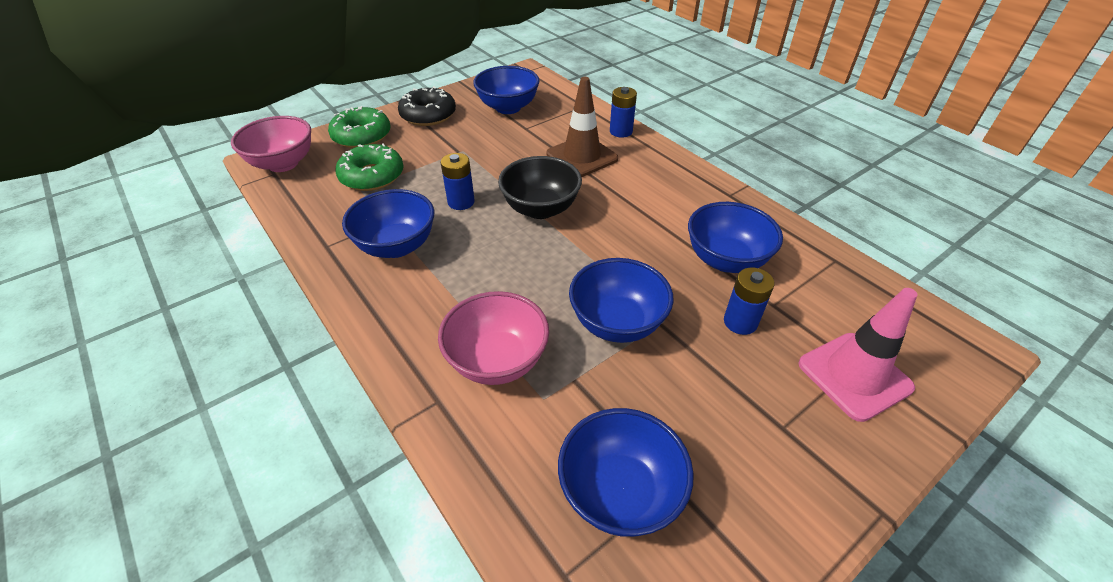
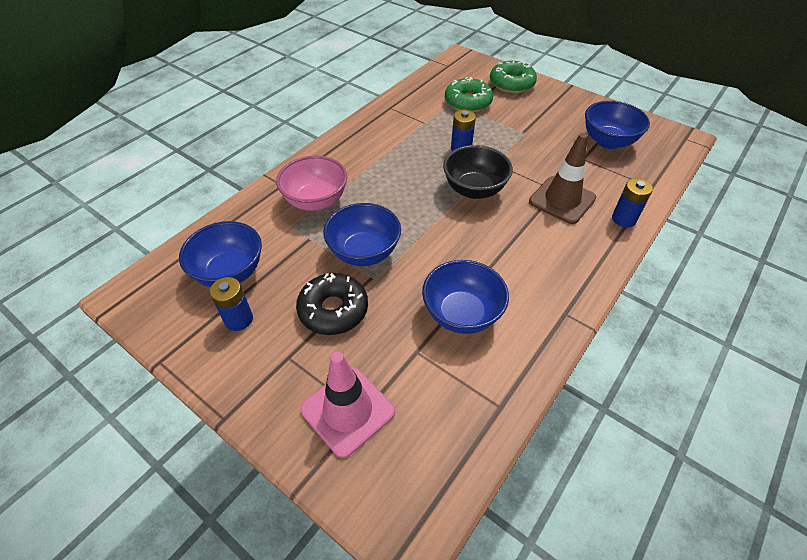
camera: 75 degrees right, 5 degrees up
(283, 164) = (460, 65): pink bowl -> none
(397, 246) = (401, 133): blue bowl -> none
(428, 115) = (562, 104): black donut -> black donut (333, 310)
(740, 322) = (387, 327): blue battery -> blue battery (239, 319)

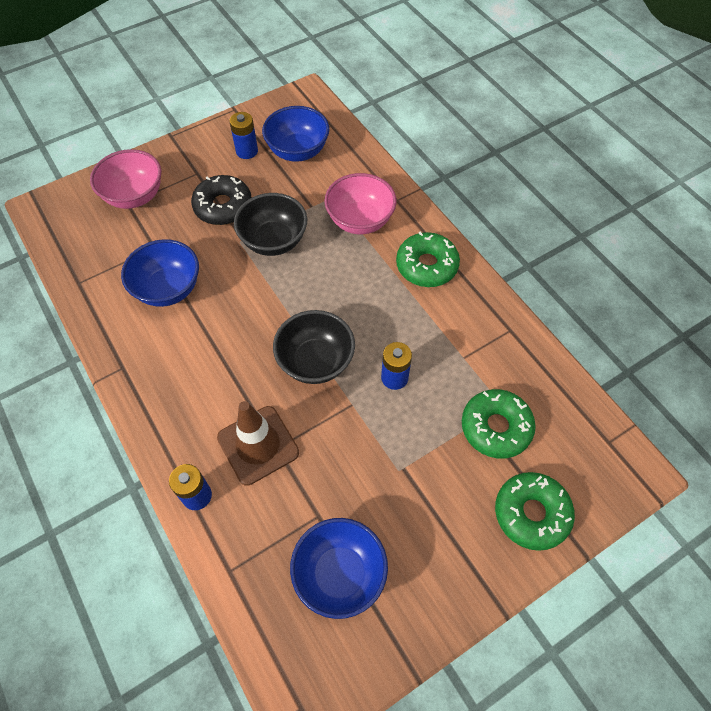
camera: 110 degrees right, 10 degrees up
(348, 410) = (134, 196): pink traffic cone -> pink bowl
(350, 153) = (426, 266): none -> green donut
(364, 252) = (274, 241): blue bowl -> black bowl

